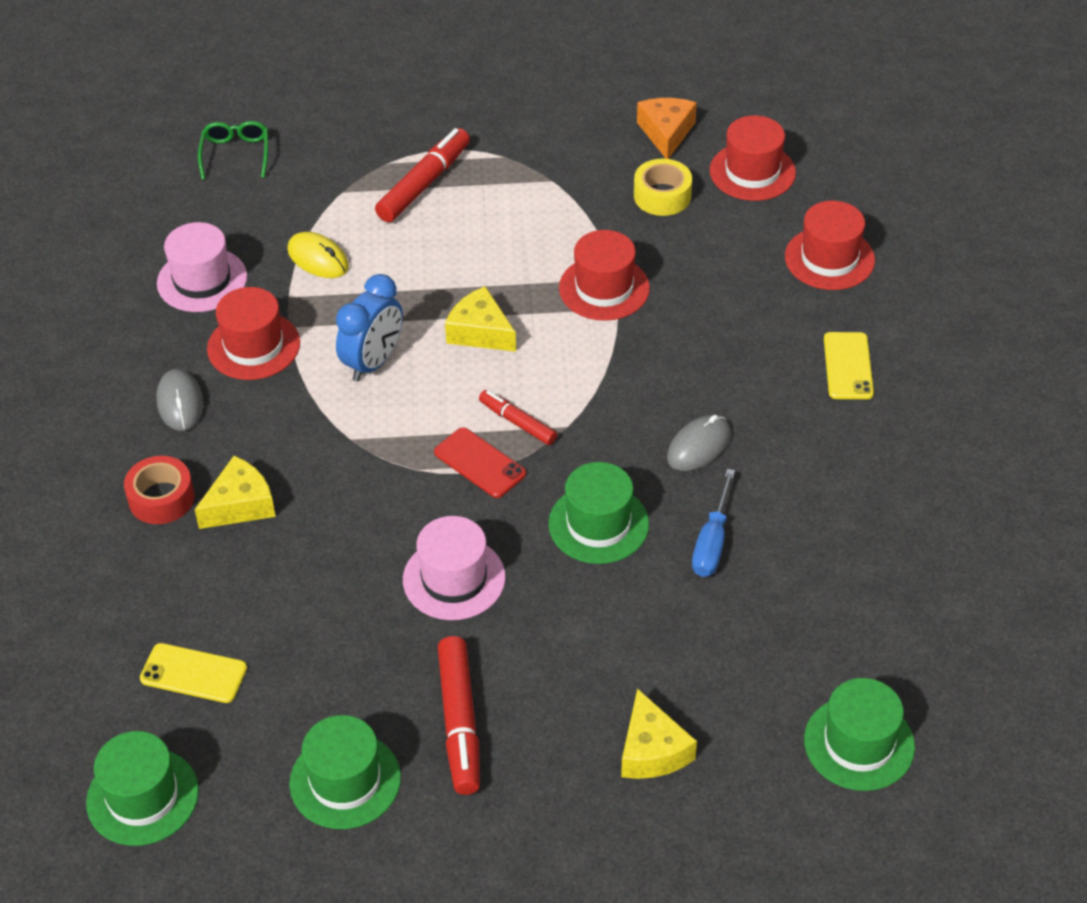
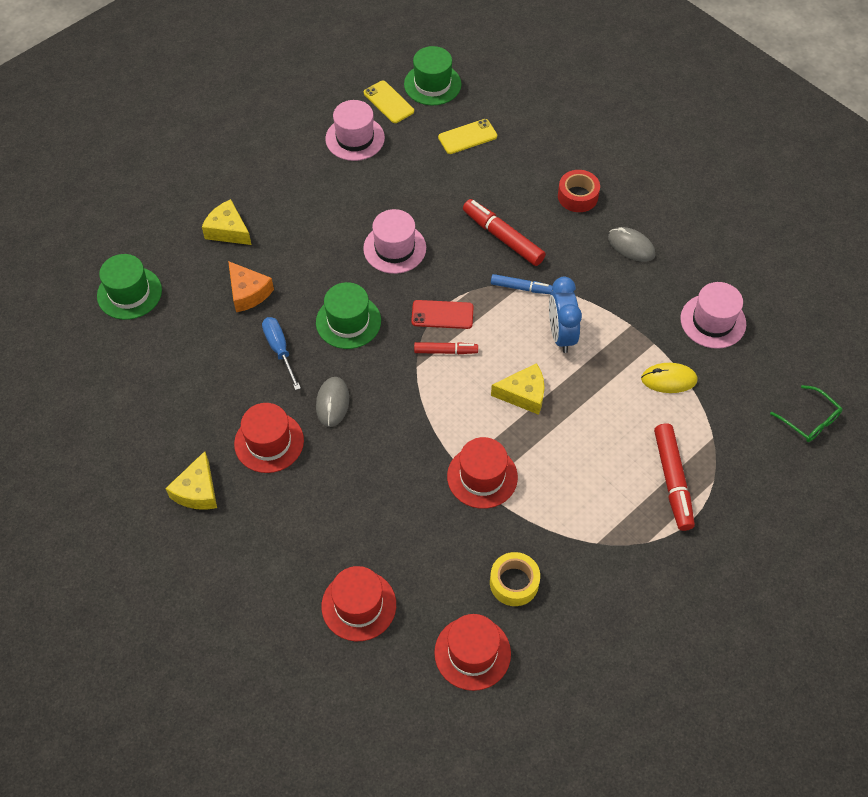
camera: 140 degrees right, 10 degrees up
(240, 504) = (537, 217): yellow cheese -> yellow cheese (197, 491)
(253, 346) = (635, 301): red hat -> red hat (269, 442)
(345, 780) = (355, 138): green hat -> pink hat
(357, 436) = (521, 288): none -> blue marker
(459, 722) = (328, 189): red marker -> red marker (503, 237)
(666, 133) = (564, 648): orange cheese -> orange cheese (248, 293)
(848, 366) = (285, 520): yellow phone -> yellow phone (388, 102)

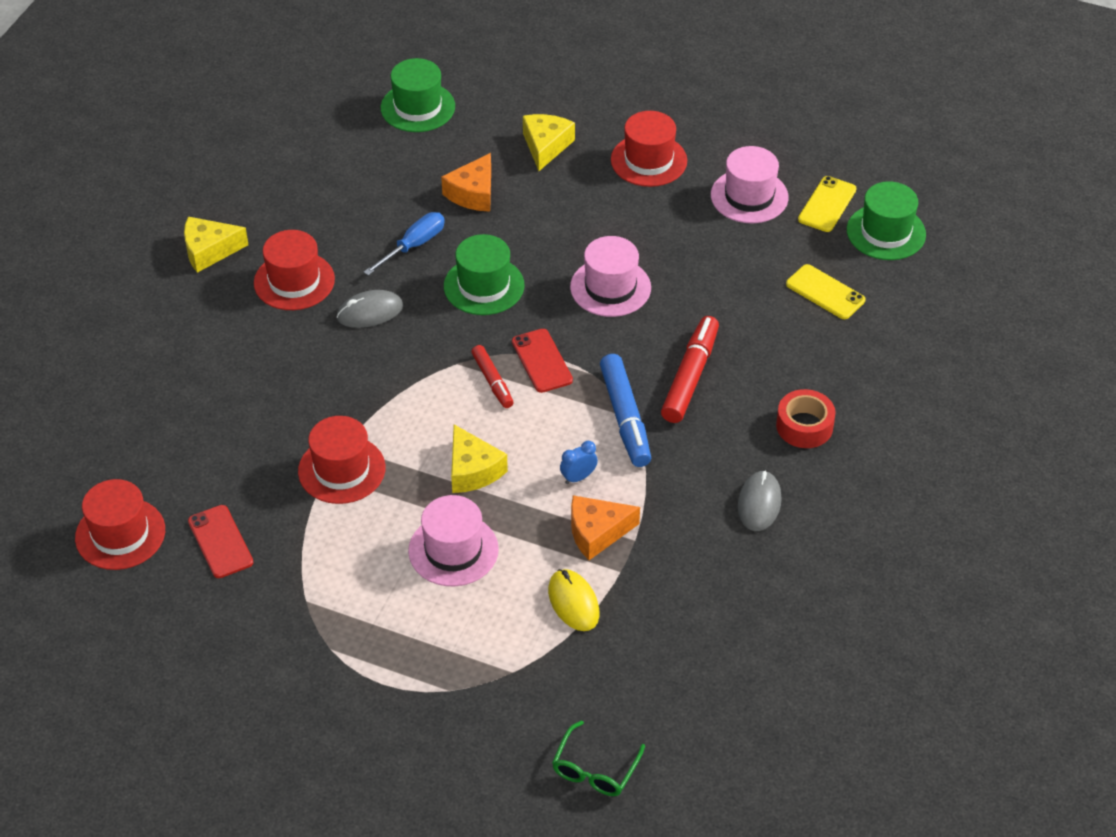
camera: 65 degrees right, 10 degrees down
(358, 605) = (135, 422): red hat -> red hat (648, 160)
(514, 583) = (220, 542): yellow tape -> red phone
(521, 288) = (625, 418): blue marker -> blue marker, size x1.66
(561, 335) = (578, 477): blue clock -> blue clock, size x0.51
(614, 343) = (597, 532): none -> orange cheese
(672, 480) = (427, 648): red marker -> none
(713, 321) = (692, 622): pink hat -> pink hat (453, 550)

